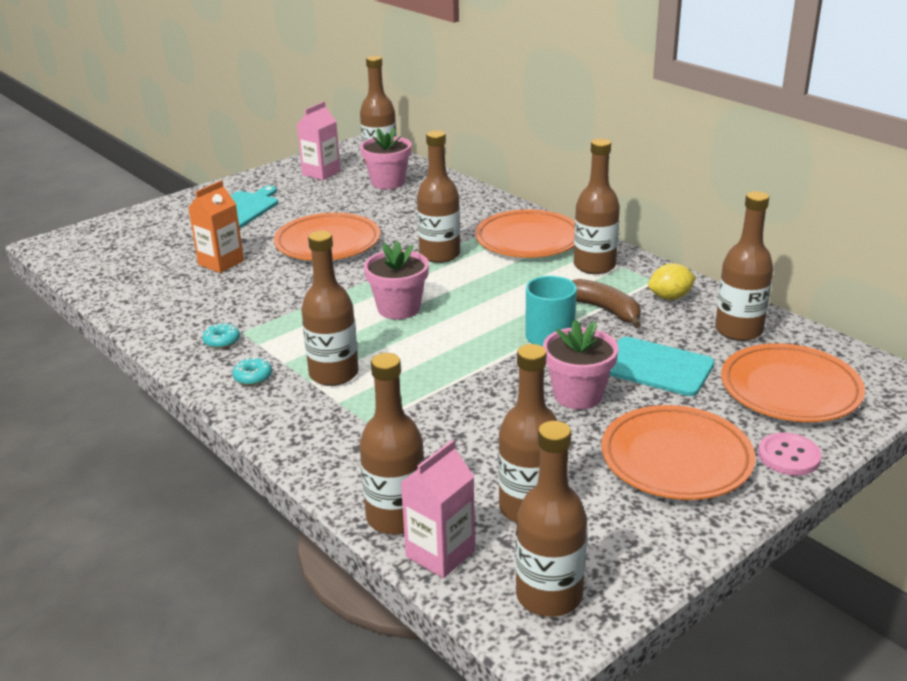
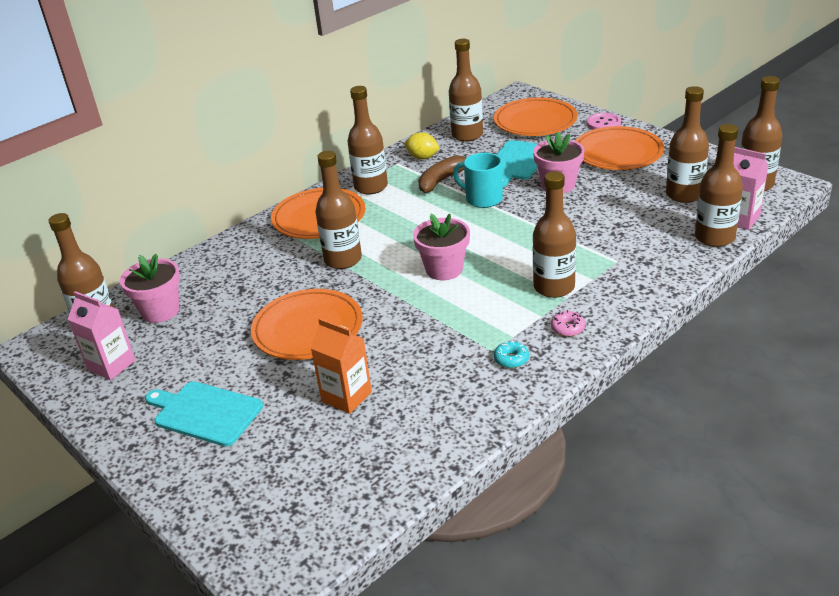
camera: 90 degrees left, 5 degrees up
(253, 377) = (568, 328): turquoise donut -> pink donut
(670, 297) = (422, 157): yellow lemon -> yellow lemon turned 45 degrees counterclockwise

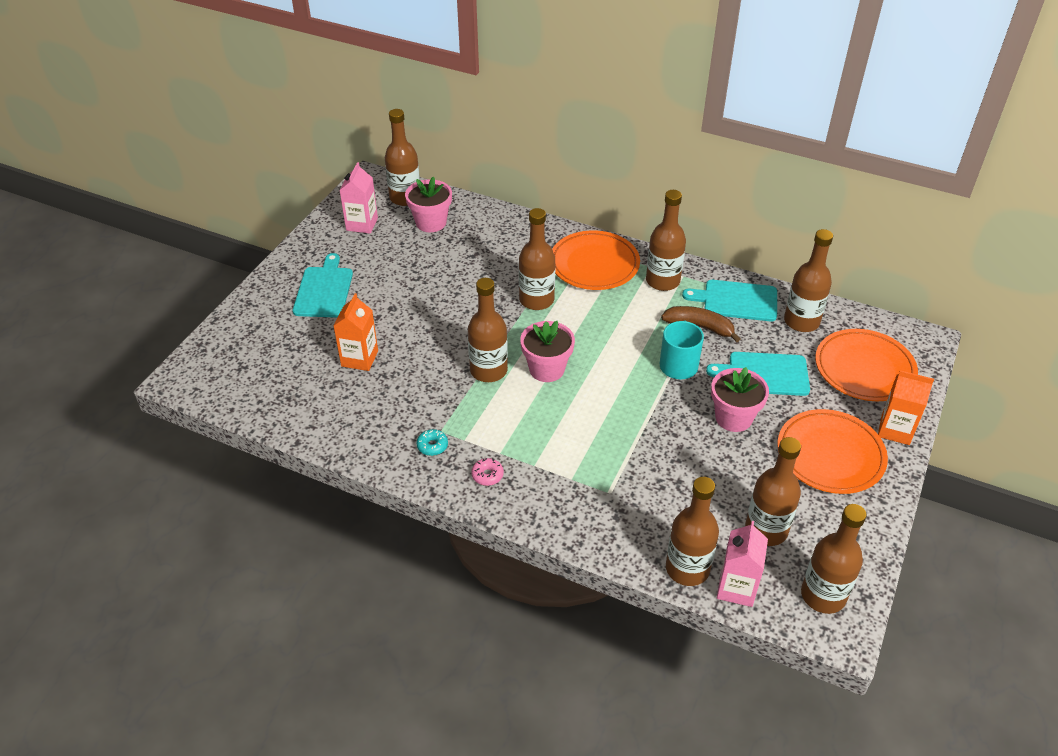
camera: 65 degrees right, 10 degrees up
(308, 329) = (434, 310): orange plate -> none
(422, 157) = (736, 300): yellow lemon -> turquoise cutting board
(554, 287) = (547, 452): brown bottle -> brown bottle (488, 370)
(603, 124) = (895, 430): pink button -> orange carton

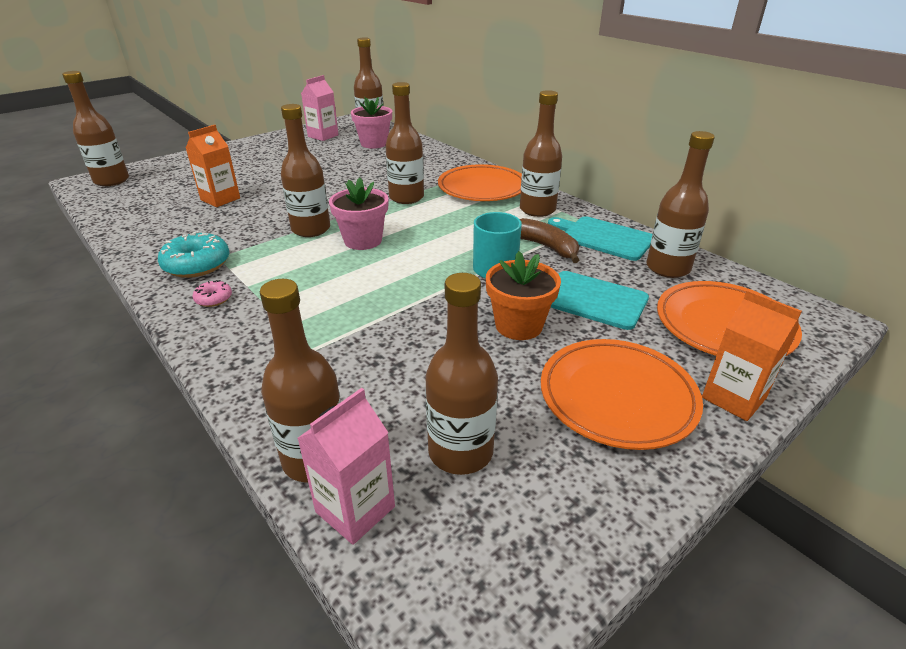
camera: 25 degrees right, 10 degrees down
(324, 290) = (250, 160): turquoise cutting board -> none
(432, 446) = (197, 265): turquoise donut -> turquoise donut, size x1.96
(733, 418) = (519, 325): pink flower pot -> orange flower pot
(823, 595) = (474, 575): brown bottle -> brown bottle (111, 180)

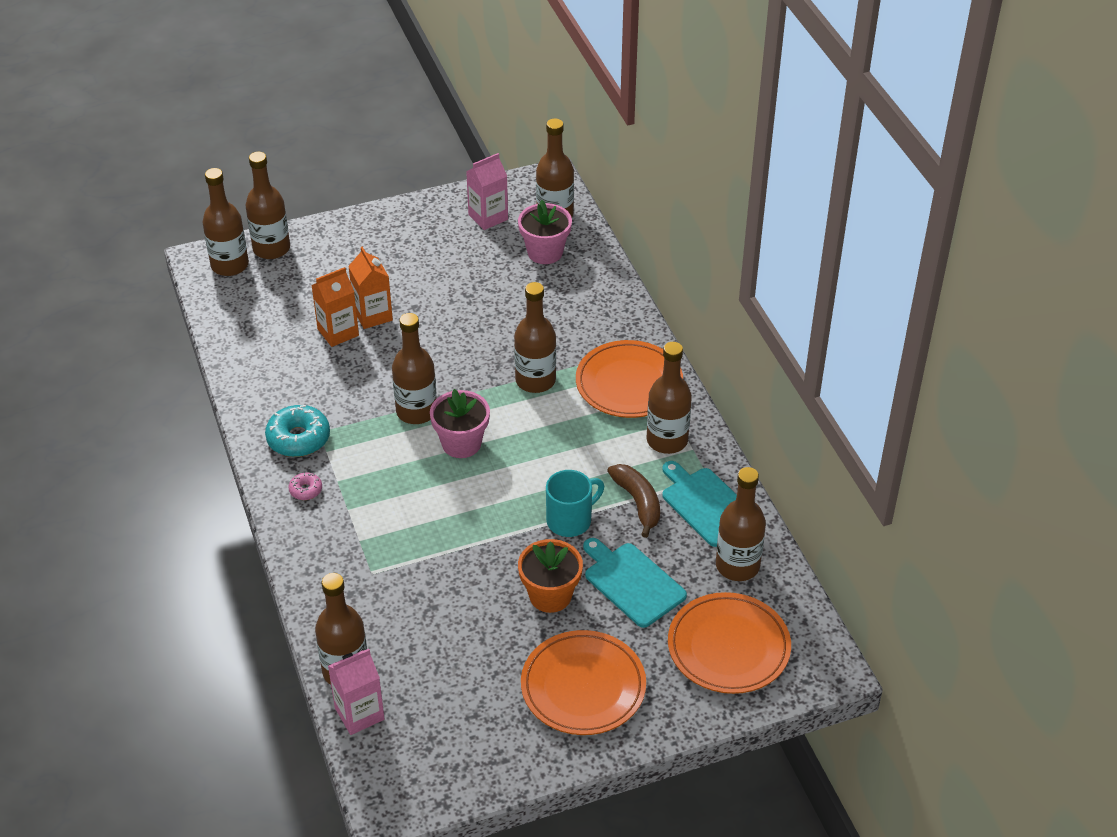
camera: 20 degrees right, 10 degrees up
(460, 452) = (443, 695): brown bottle -> brown bottle (271, 248)
(733, 398) = (672, 714): orange carton -> orange carton (373, 315)

